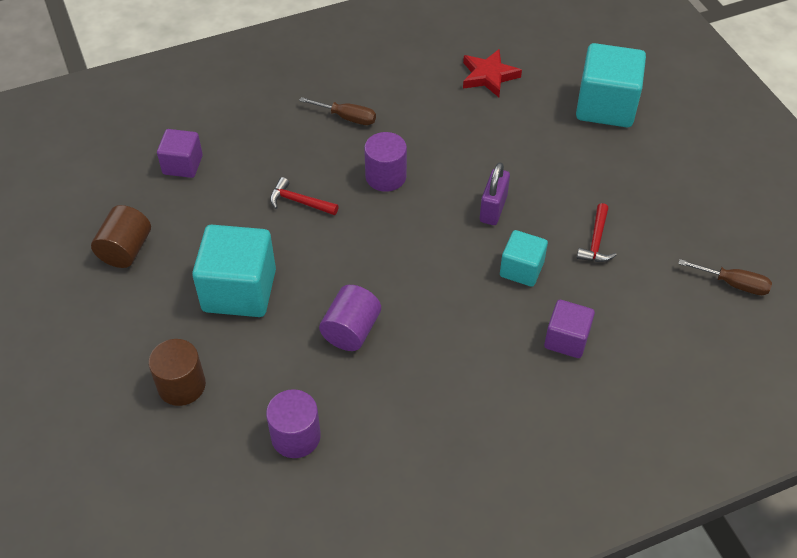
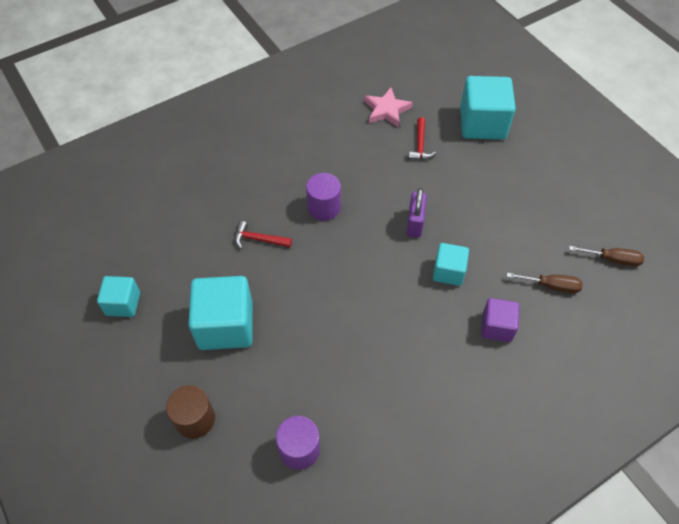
camera: 10 degrees left, 5 degrees up
(126, 250) = (123, 304): brown cylinder -> turquoise cube
(183, 165) = (156, 220): purple cube -> none
(347, 118) = (282, 160): brown screwdriver -> brown screwdriver (551, 286)
(351, 330) = (324, 346): purple cylinder -> none
(489, 76) = (386, 110): red star -> pink star
(596, 241) = (500, 239): red hammer -> red hammer (420, 145)

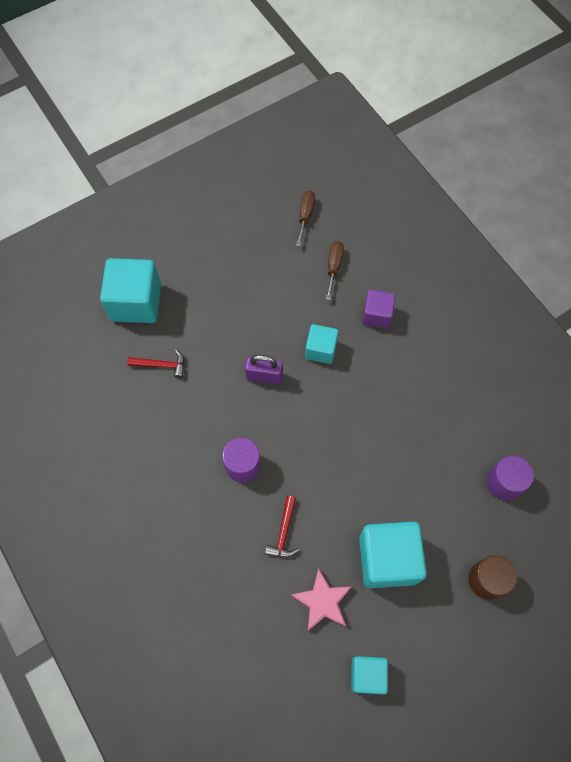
camera: 90 degrees left, 10 degrees up
(386, 110) = (107, 397): pink star -> pink star (322, 601)

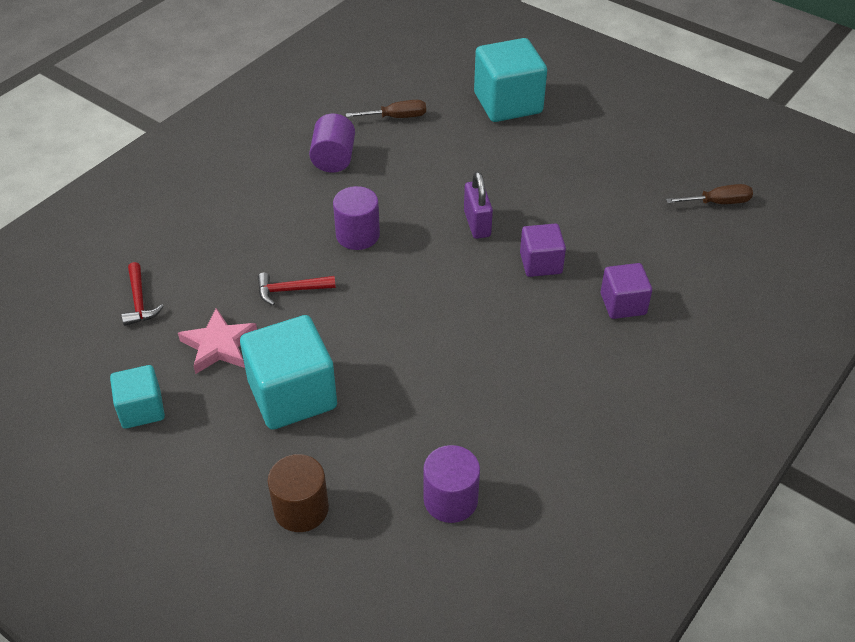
camera: 70 degrees right, 20 degrees down
(144, 456) = (333, 159): none -> purple cylinder
(161, 365) = (444, 141): red hammer -> red hammer (139, 301)
(321, 350) = (540, 263): turquoise cube -> purple cube
(334, 267) = (664, 246): brown screwdriver -> brown screwdriver (396, 117)

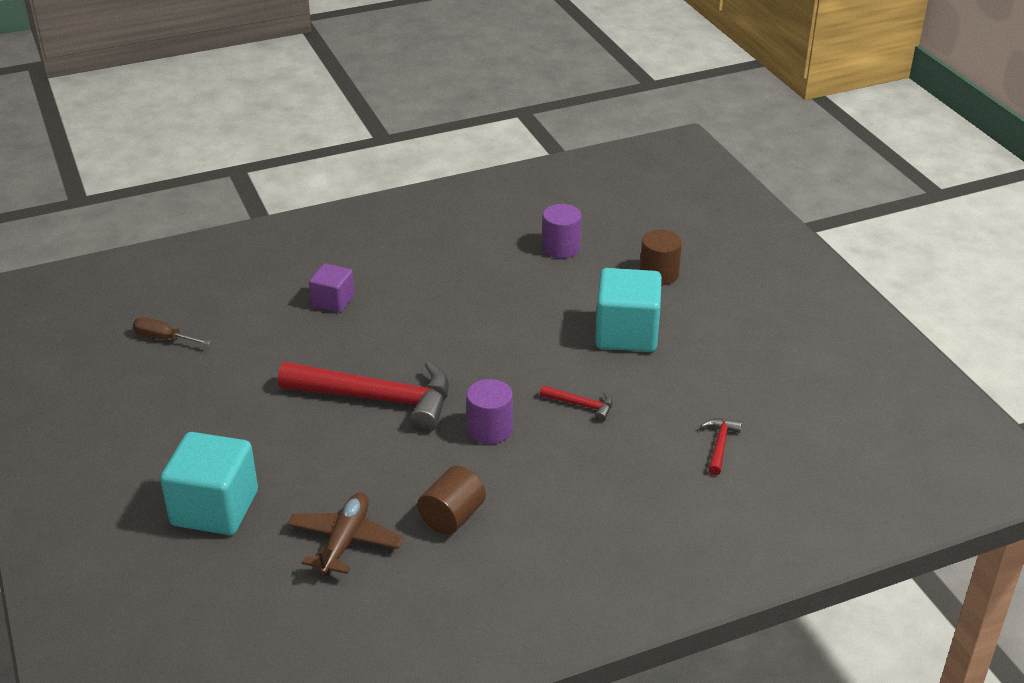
camera: 150 degrees left, 10 degrees down
(141, 409) = (746, 364): turquoise cube -> none
(219, 345) = (665, 386): pink star -> none
(333, 159) = (452, 517): purple cylinder -> brown cylinder
(396, 117) = (345, 541): brown screwdriver -> brown plane
(477, 224) = (377, 399): purple padlock -> red hammer
(540, 263) = (360, 349): purple cube -> none

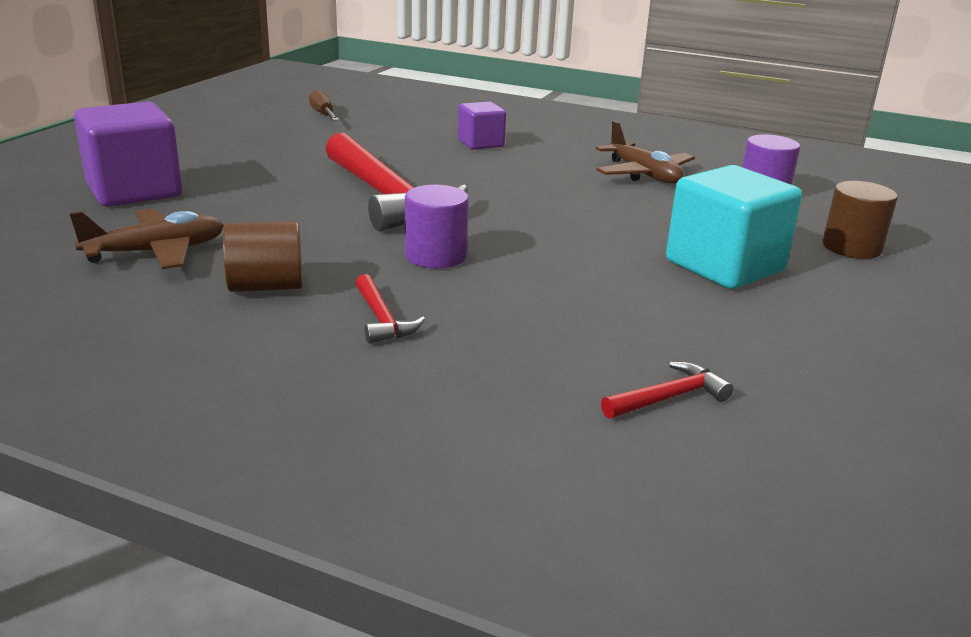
camera: 45 degrees right, 10 degrees down
(215, 508) = (134, 191): turquoise cube -> purple cube
(477, 271) = (643, 174): none -> brown plane
(581, 405) = (563, 285): red hammer -> red hammer (382, 319)

